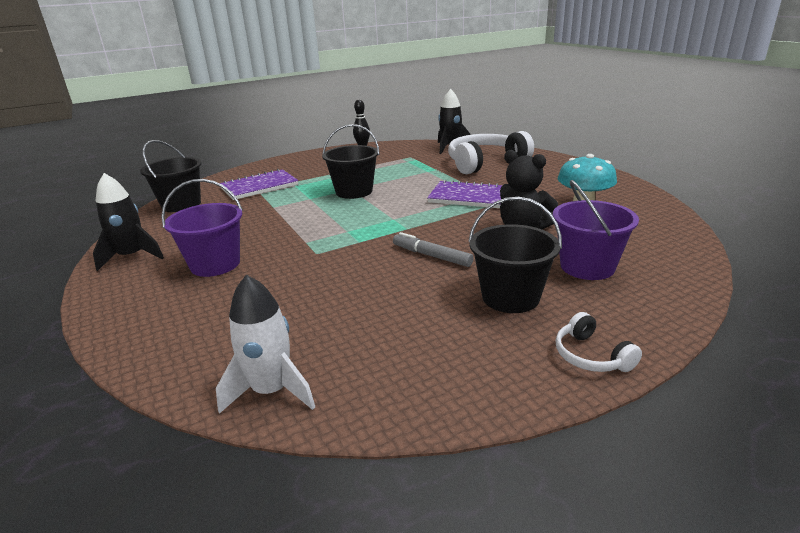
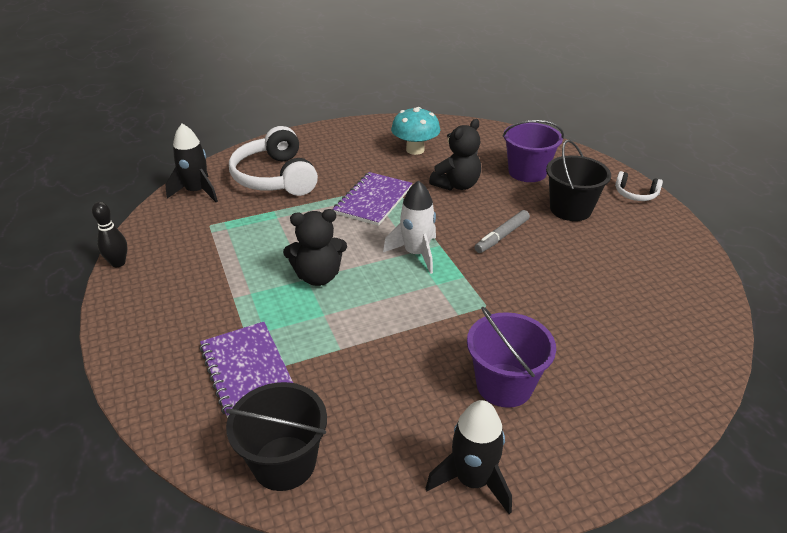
camera: 85 degrees left, 10 degrees up
(271, 391) = (702, 323): white rocket -> white rocket (416, 253)
(354, 191) = (318, 276): black bucket -> black teddy bear
(590, 356) = (635, 194): white headphones -> white headphones turned 45 degrees clockwise

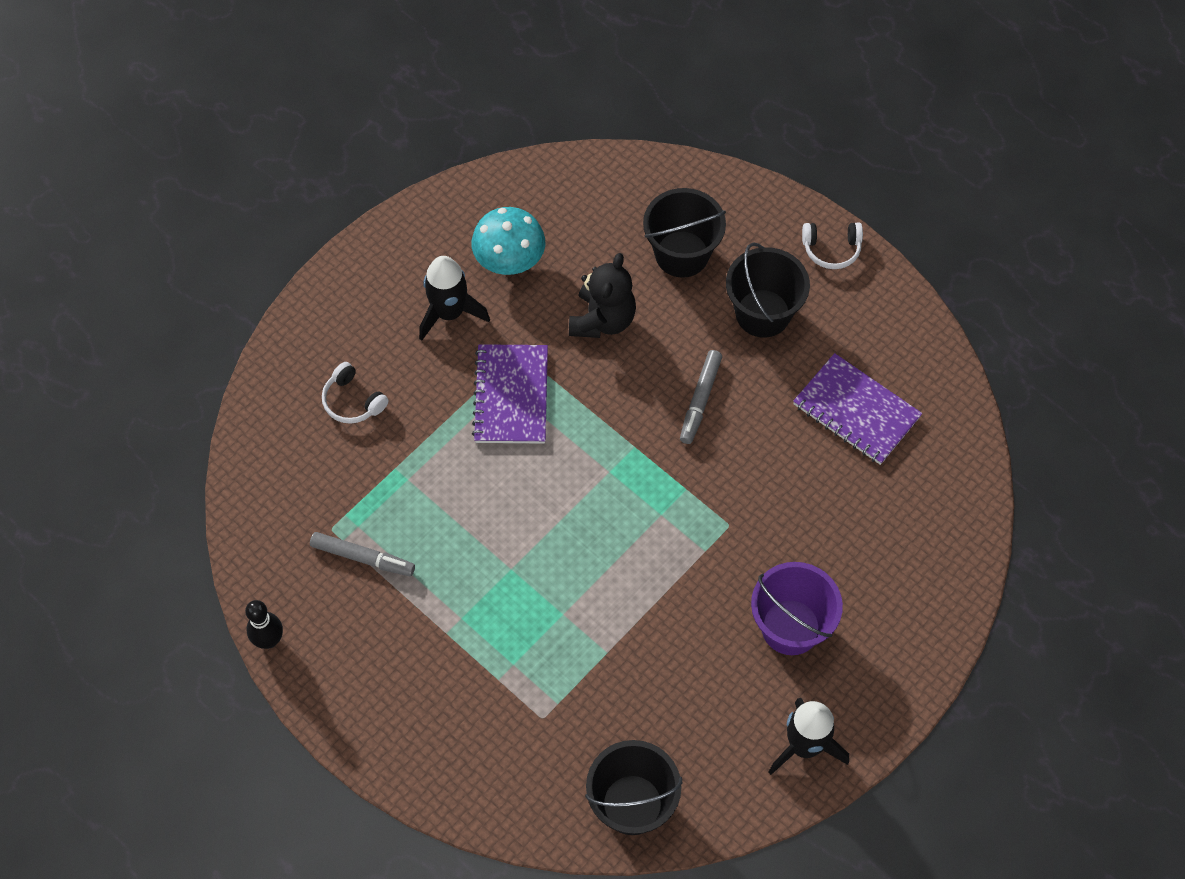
camera: 25 degrees left, 25 degrees up
(197, 192) = (267, 474): black rocket -> black rocket (449, 313)
(215, 243) = (363, 557): none -> grey marker
(247, 370) = (529, 722): purple notebook -> purple notebook (856, 411)
(275, 177) = (352, 401): white headphones -> white headphones, size x0.47
(318, 276) = (522, 559): black teddy bear -> none
(416, 253) = (614, 473): white rocket -> none
(527, 172) = (682, 254): purple bucket -> black bucket

